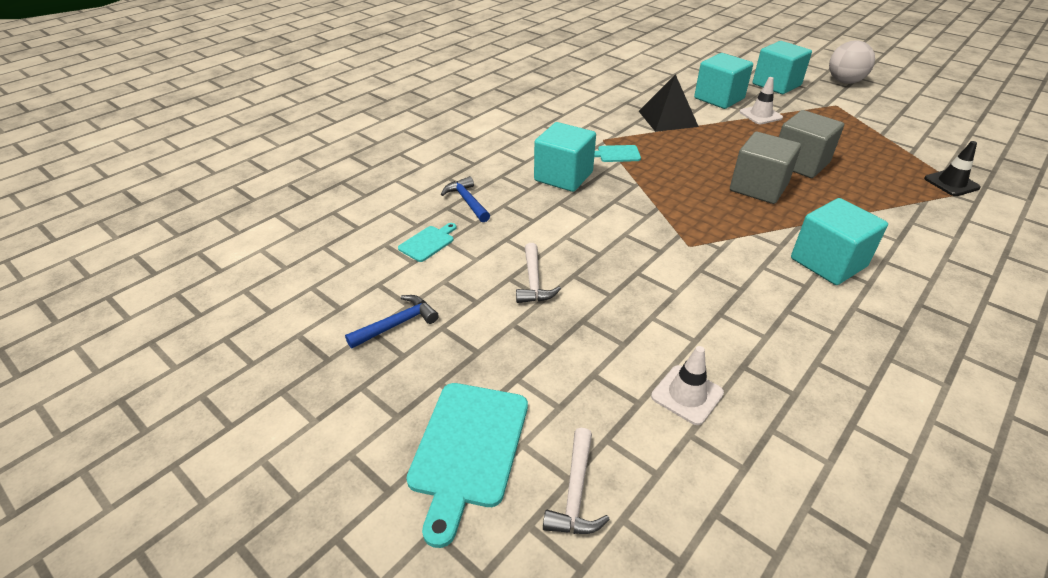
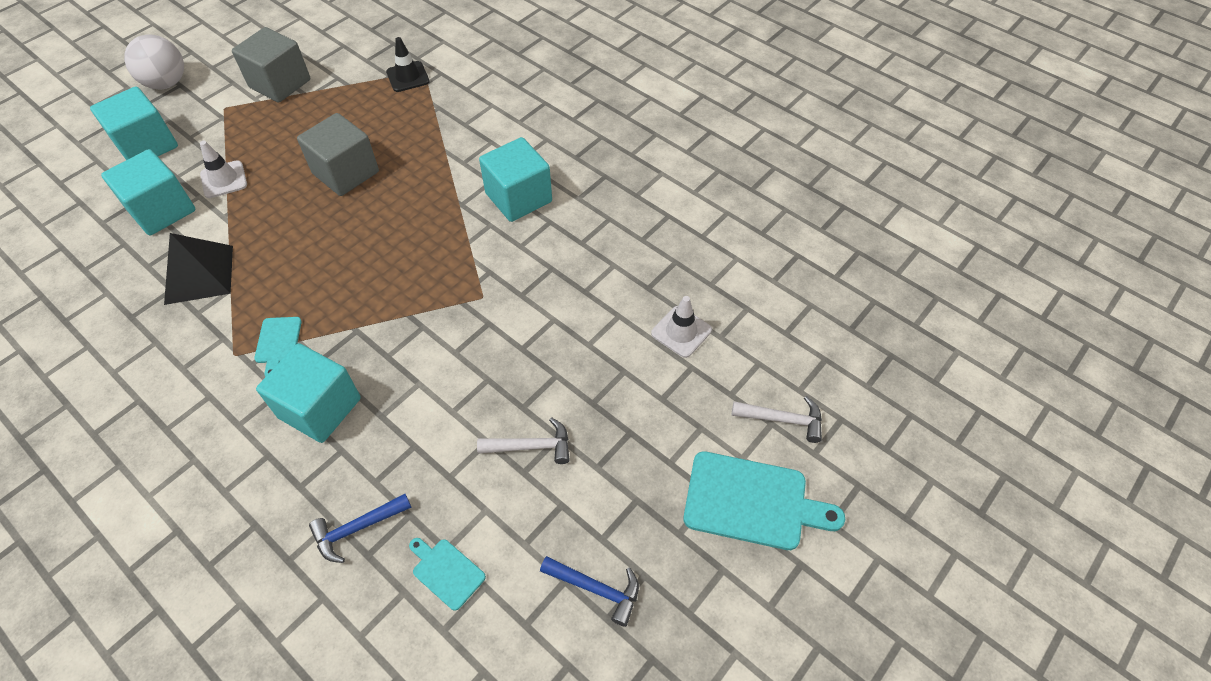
camera: 90 degrees left, 15 degrees up
(397, 324) = (596, 589): blue hammer -> blue hammer turned 150 degrees clockwise
(758, 187) = (386, 218): grey cube -> grey cube (280, 83)

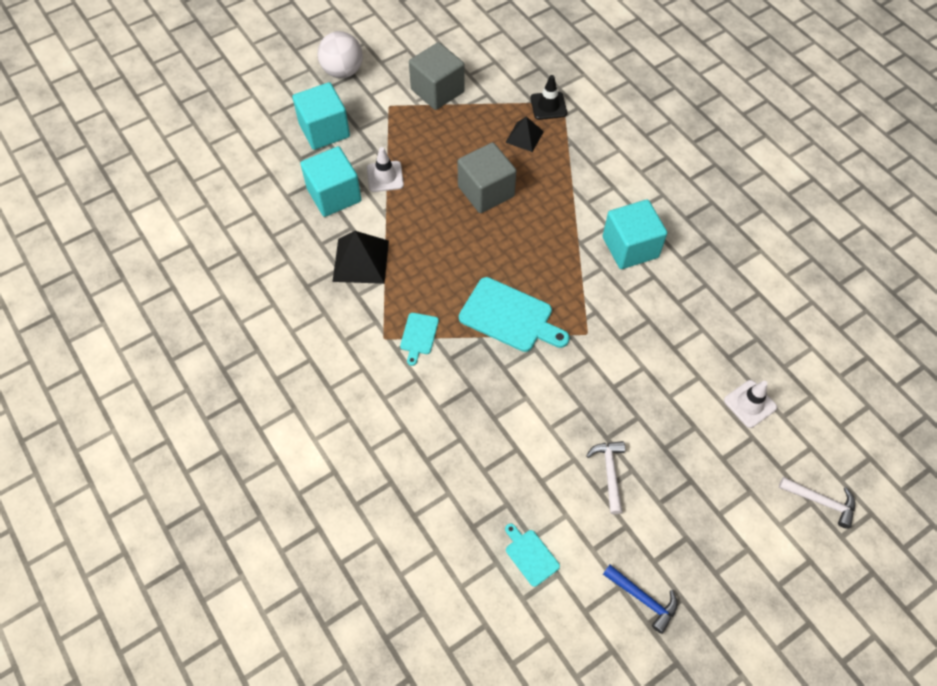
camera: 15 degrees right, 5 degrees up
(320, 408) = (447, 399): turquoise cube -> none
(357, 529) = (466, 504): blue hammer -> none
(384, 111) = (524, 137): none -> black pyramid
(531, 446) = (609, 472): white hammer -> white hammer turned 105 degrees counterclockwise
(752, 502) = (780, 563): turquoise cutting board -> turquoise cutting board (510, 316)

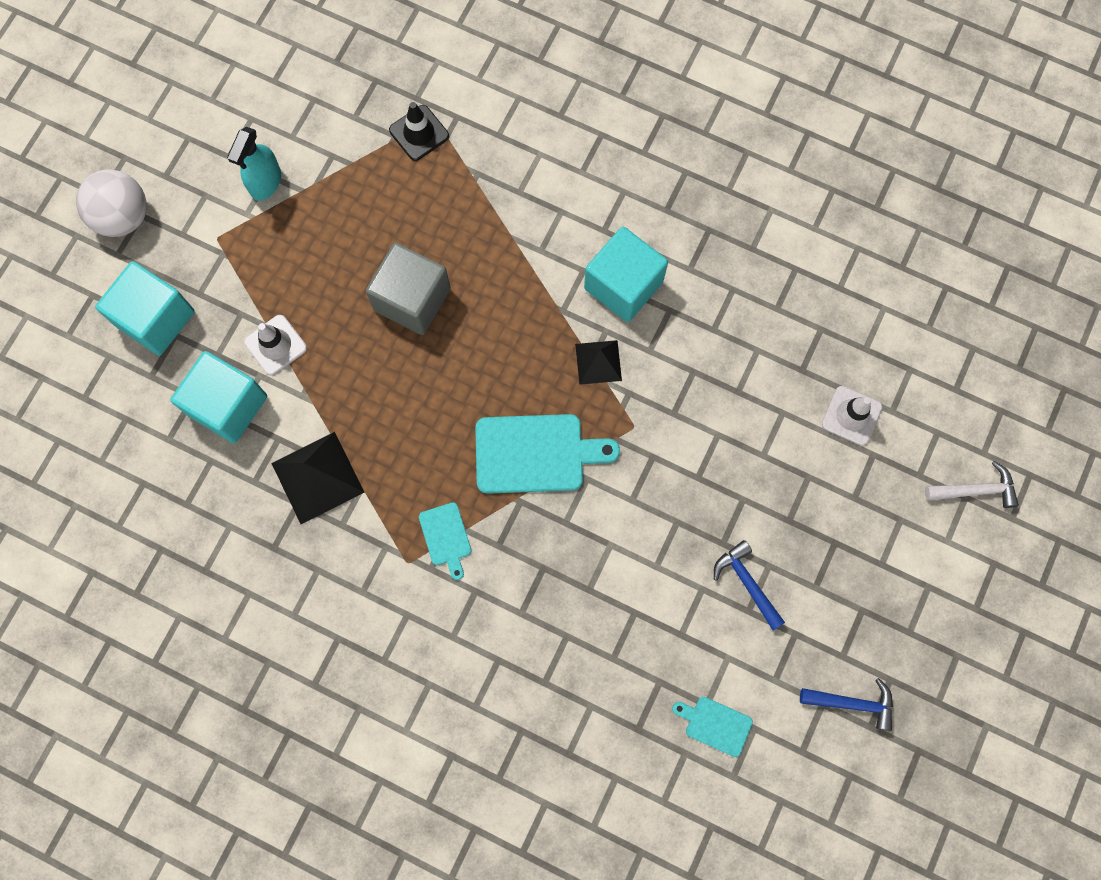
camera: 30 degrees left, 15 degrees up
(437, 91) = (265, 183): grey cube -> turquoise spray bottle
(524, 137) = (415, 195): black pyramid -> black pyramid (598, 362)
(609, 472) = (747, 582): white hammer -> blue hammer

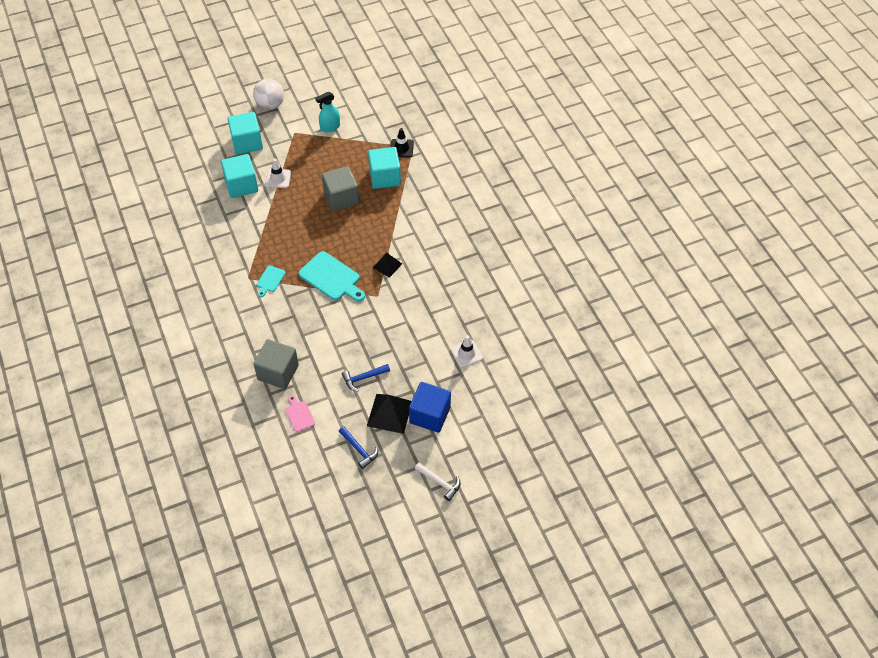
camera: 40 degrees right, 20 degrees down
(317, 477) = (247, 229): black pyramid -> black pyramid (390, 413)
(615, 683) = (278, 372): none -> grey cube
(623, 285) = (424, 247): turquoise cube -> turquoise cube (385, 177)
(715, 725) = (299, 415): turquoise cutting board -> pink cutting board
(747, 582) = (363, 378): blue hammer -> blue hammer turned 120 degrees counterclockwise
(895, 560) = (430, 415): none -> blue cube
(975, 490) = (489, 416): white hammer -> white hammer (440, 482)

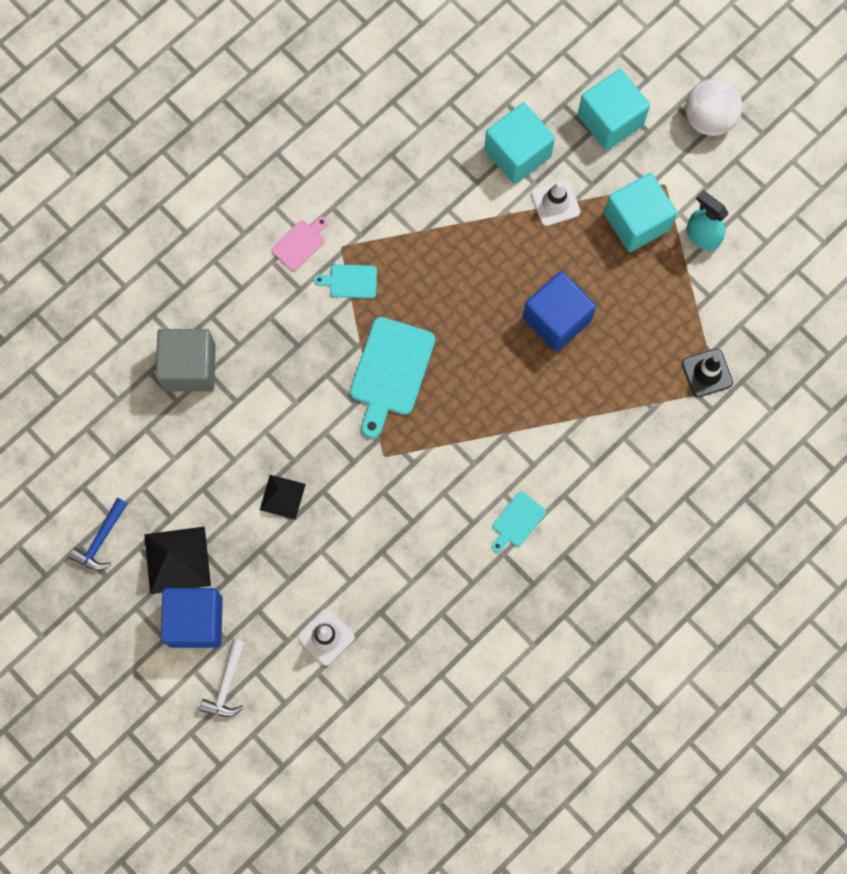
camera: 70 degrees right, 20 degrees up
(299, 415) = (128, 429): pink cutting board -> pink cutting board (300, 243)
(341, 198) = (556, 319): grey cube -> blue cube
(363, 378) = (224, 496): blue hammer -> none
(385, 177) = (631, 370): turquoise cube -> turquoise cube (636, 221)
(387, 265) = (449, 448): black pyramid -> black pyramid (282, 497)
(440, 482) = (87, 679): white hammer -> white hammer (226, 685)
(441, 249) = (517, 521): none -> turquoise cutting board

